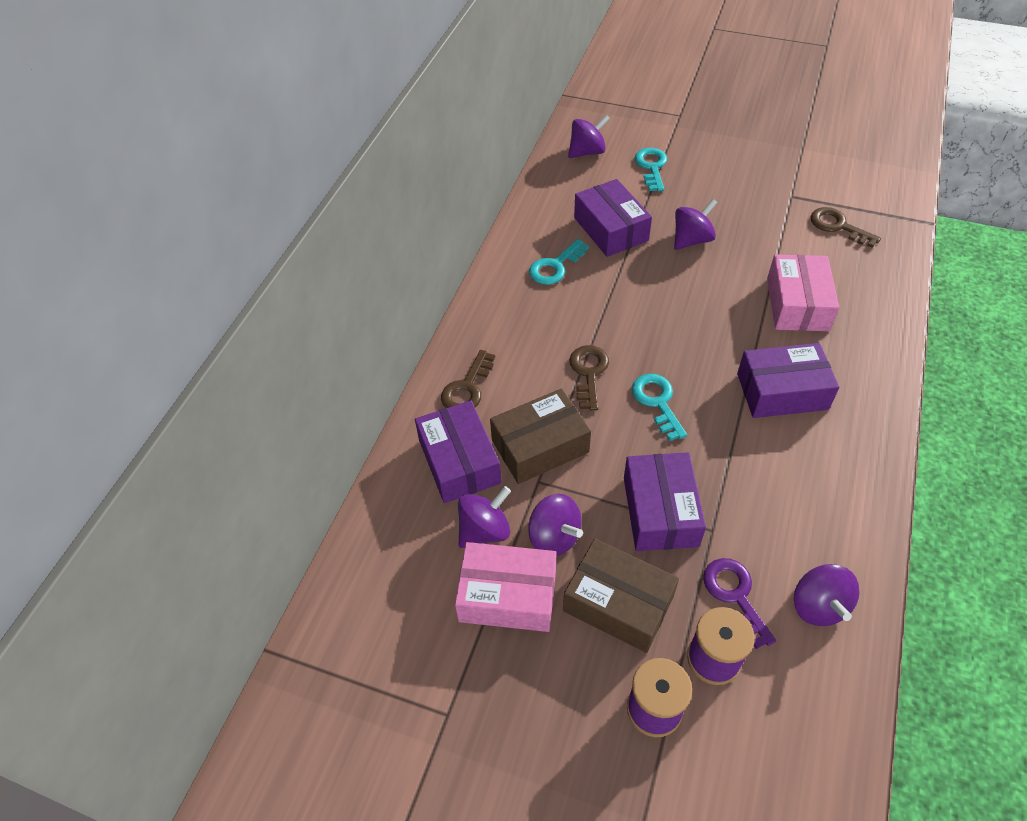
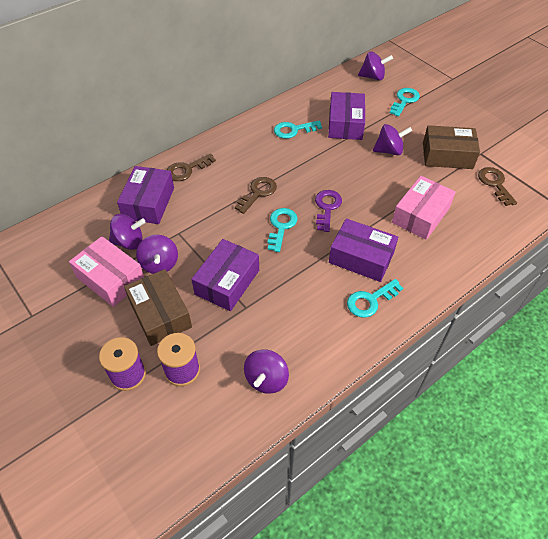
camera: 30 degrees right, 0 degrees up
(540, 446) = (196, 216): brown box -> brown box (447, 155)
(735, 595) = (225, 346): purple key -> purple key (327, 208)
(839, 438) = (370, 300): none -> turquoise key

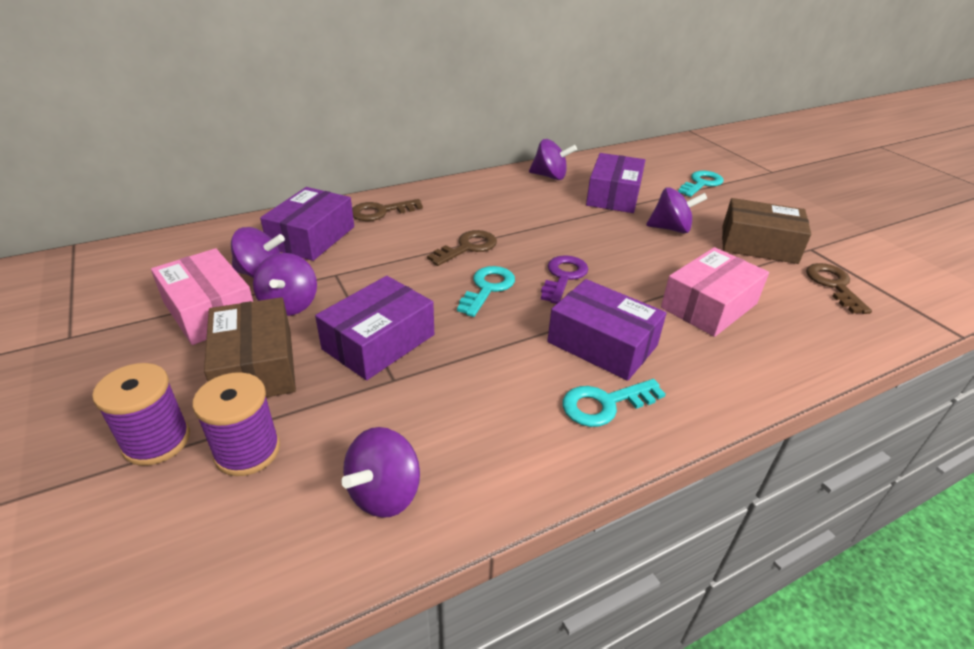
camera: 10 degrees right, 15 degrees down
(293, 130) = (540, 193): turquoise key -> none
(373, 77) = (661, 158): purple spinning top -> purple spinning top (550, 176)

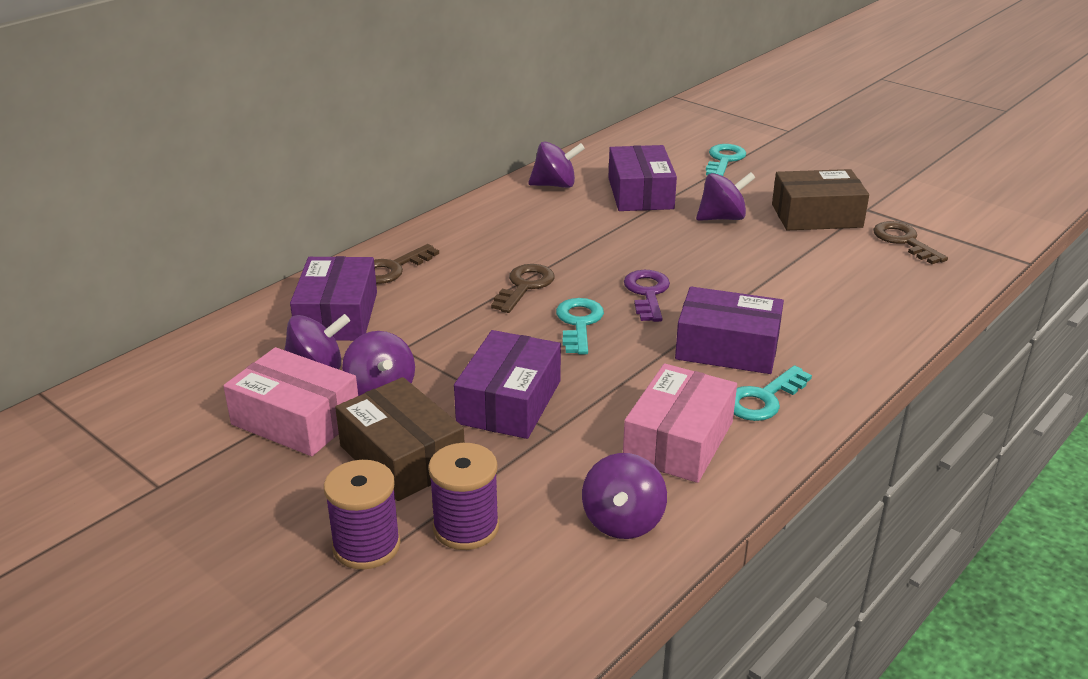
camera: 20 degrees left, 5 degrees down
(709, 305) = (803, 288): pink box -> pink box (678, 441)

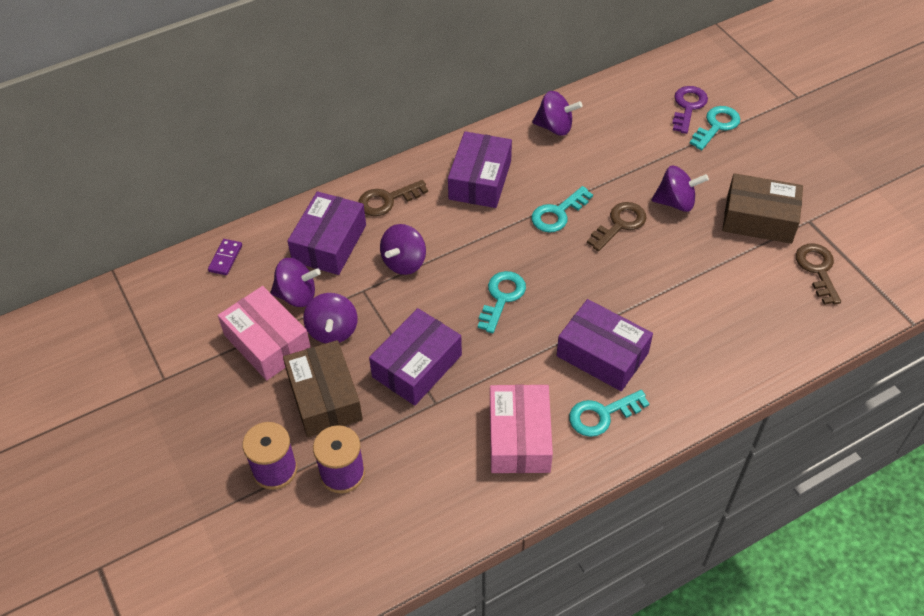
camera: 20 degrees right, 20 degrees up
(202, 353) = (225, 258): none -> purple domino
(524, 286) = (478, 245): brown key -> brown key (619, 224)
(600, 246) = (558, 214): none -> turquoise key
(623, 521) = (446, 499): purple spinning top -> purple spinning top (404, 262)
(640, 193) = (621, 154): purple box -> purple box (480, 180)
(647, 293) = (569, 278): purple key -> purple key (688, 107)
(678, 441) = (519, 438): pink box -> pink box turned 45 degrees counterclockwise

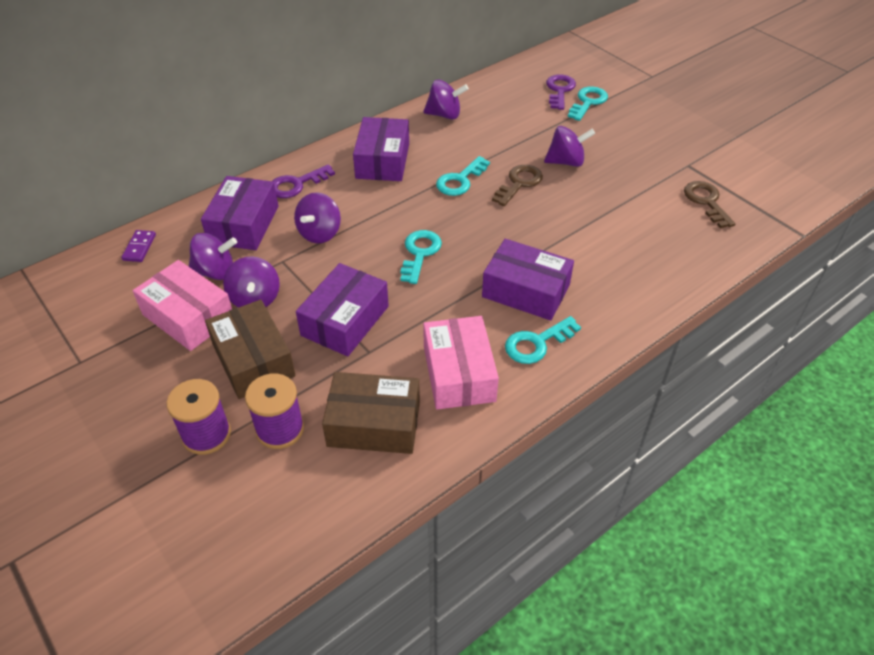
camera: 10 degrees left, 5 degrees down
(387, 200) = (296, 184): brown key -> purple key
(759, 219) = (643, 168): brown box -> brown box (374, 424)

